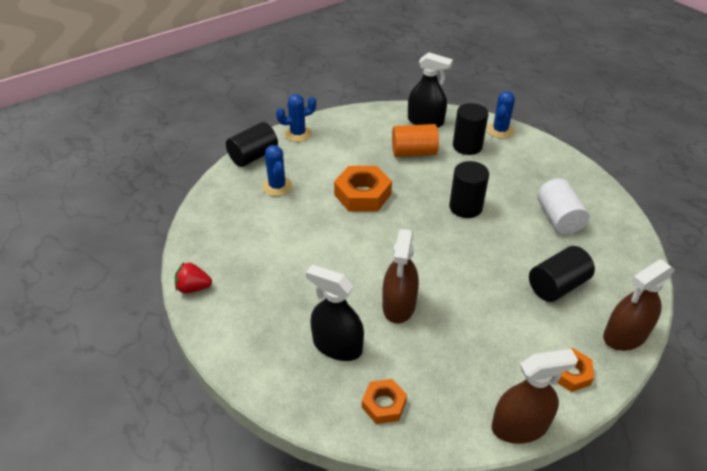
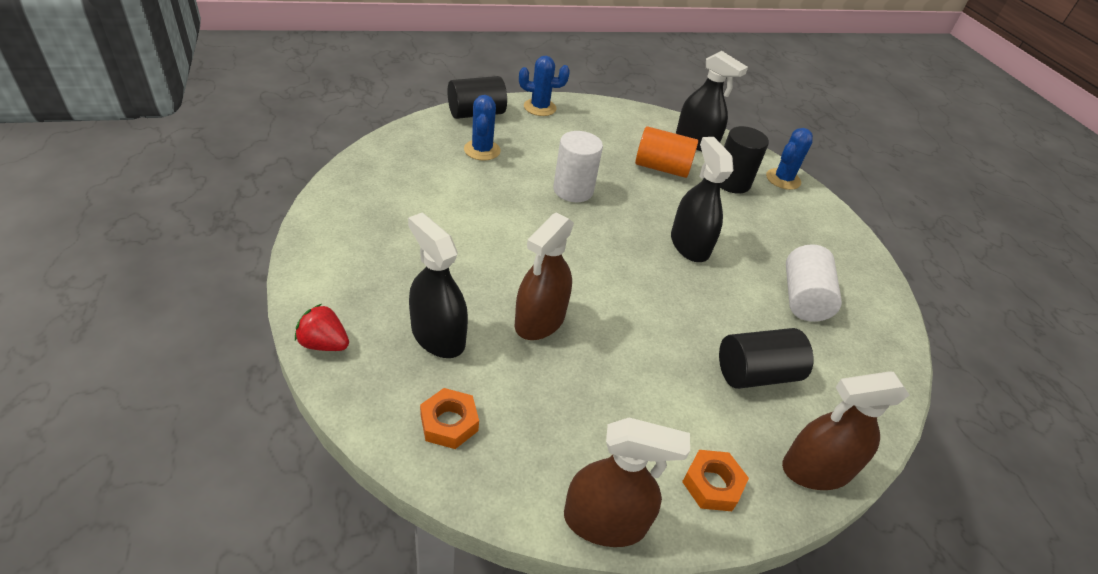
camera: 15 degrees right, 0 degrees up
(193, 288) = (322, 217): red strawberry -> red strawberry (324, 343)
(362, 194) = (573, 190): orange nut -> white cylinder
(465, 207) = (689, 245): black cylinder -> black spray bottle

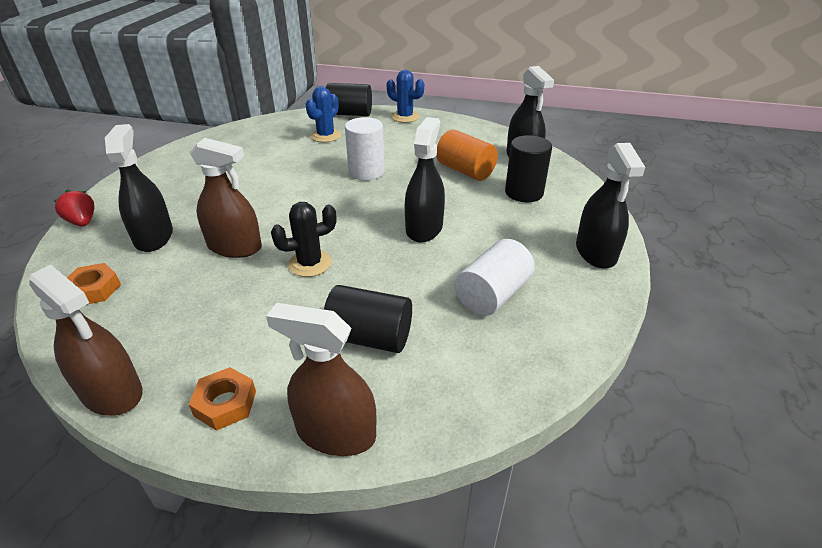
camera: 35 degrees right, 5 degrees down
(540, 320) = (234, 247): brown spray bottle -> brown spray bottle turned 135 degrees counterclockwise
(632, 316) = (310, 263): none -> black cactus
(783, 179) = (584, 200): blue cactus -> none
(834, 232) = (596, 252): none -> black spray bottle

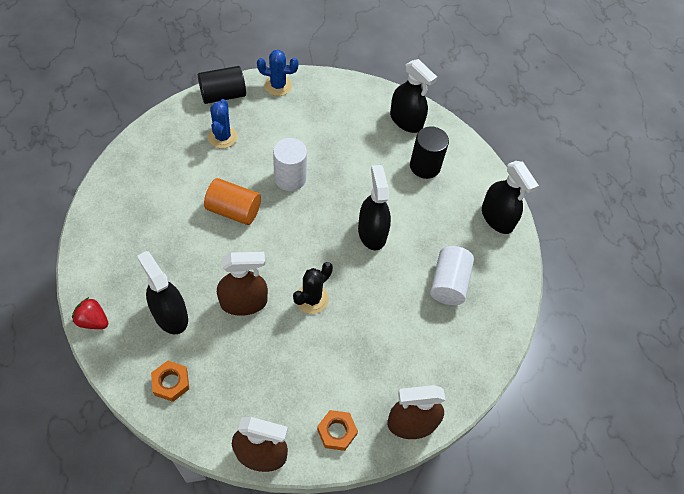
camera: 30 degrees left, 20 degrees up
(369, 337) = (391, 349): black cylinder -> none
(465, 171) = (369, 152): orange cylinder -> orange cylinder (234, 210)

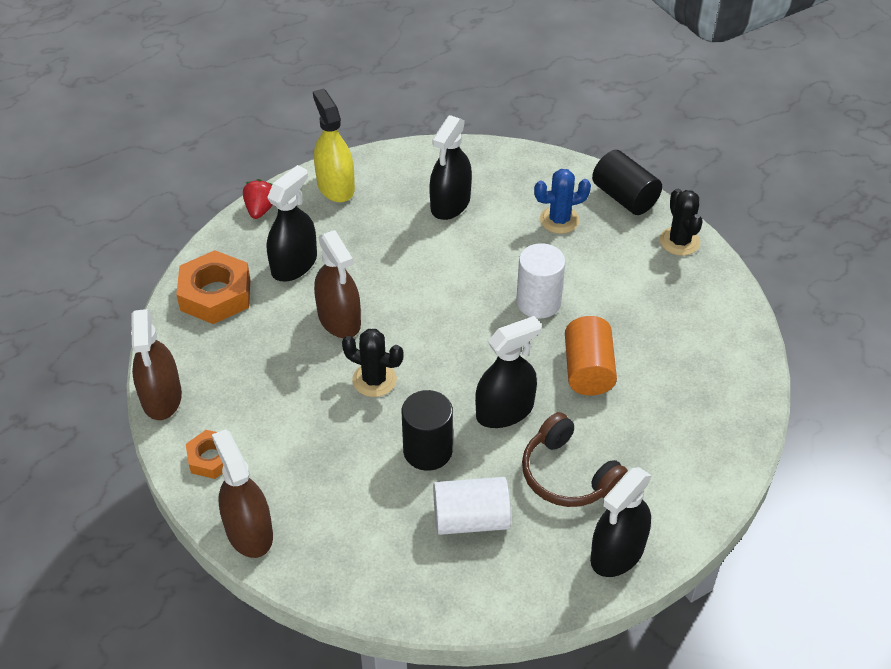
camera: 75 degrees right, 10 degrees down
(101, 259) = (335, 186): none -> yellow spray bottle
(171, 383) = (215, 294): orange nut -> orange nut, size x1.72
(234, 210) = (458, 267): orange cylinder -> orange cylinder (588, 370)
(278, 86) = (679, 241): blue cactus -> black cactus
(406, 120) = (722, 394): black spray bottle -> black spray bottle (450, 204)
(425, 166) = (654, 439): black cylinder -> black cylinder (427, 451)
(434, 219) = (568, 475): none -> brown headphones

